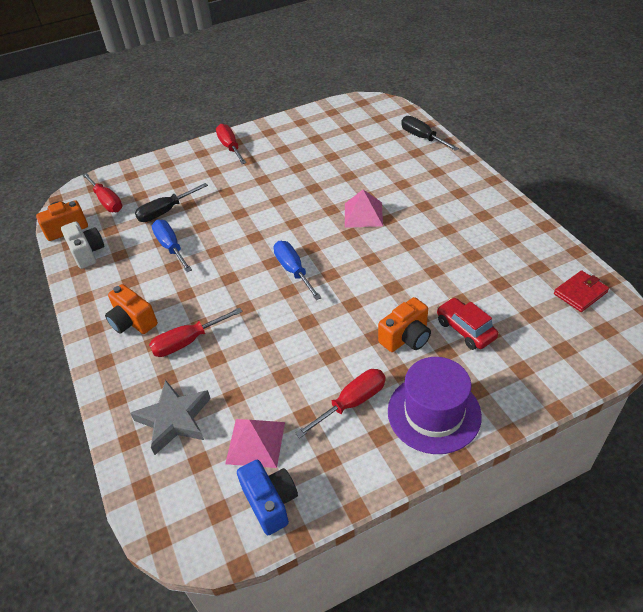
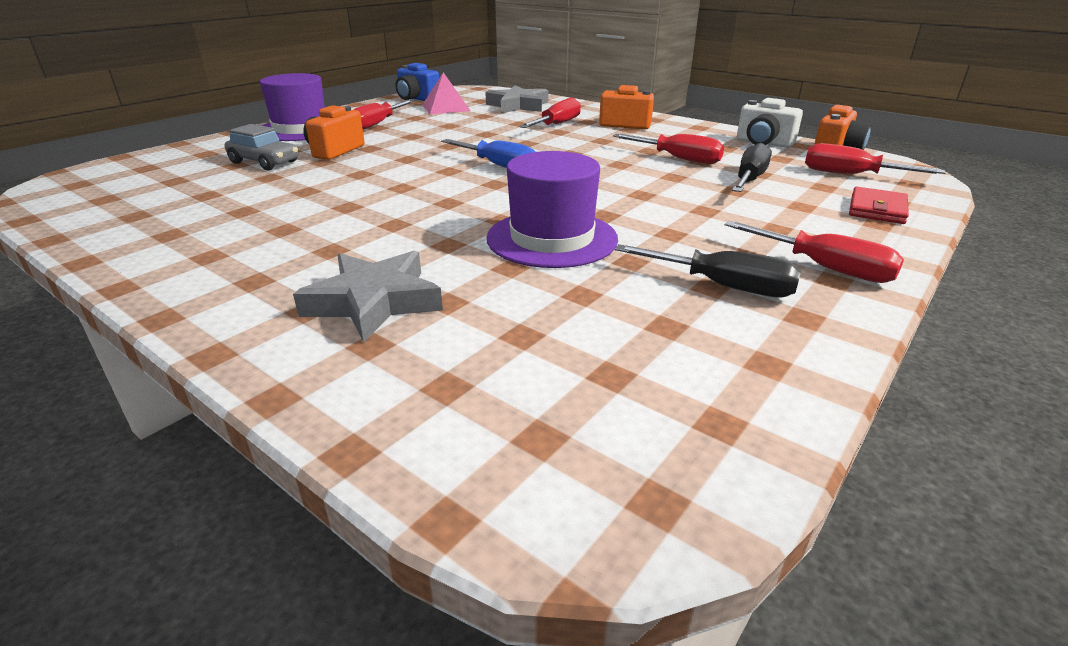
camera: 150 degrees right, 15 degrees down
(171, 247) = (678, 159): blue screwdriver -> red screwdriver
(318, 188) = (552, 238): none -> purple hat
(363, 214) = (440, 222): pink pyramid -> none
(410, 169) = (374, 302): none -> grey star
(422, 138) = (360, 391): black screwdriver -> black screwdriver (723, 286)
(465, 329) = (264, 162): red car -> grey car
(580, 293) = (87, 202): red wallet -> red wallet (877, 209)

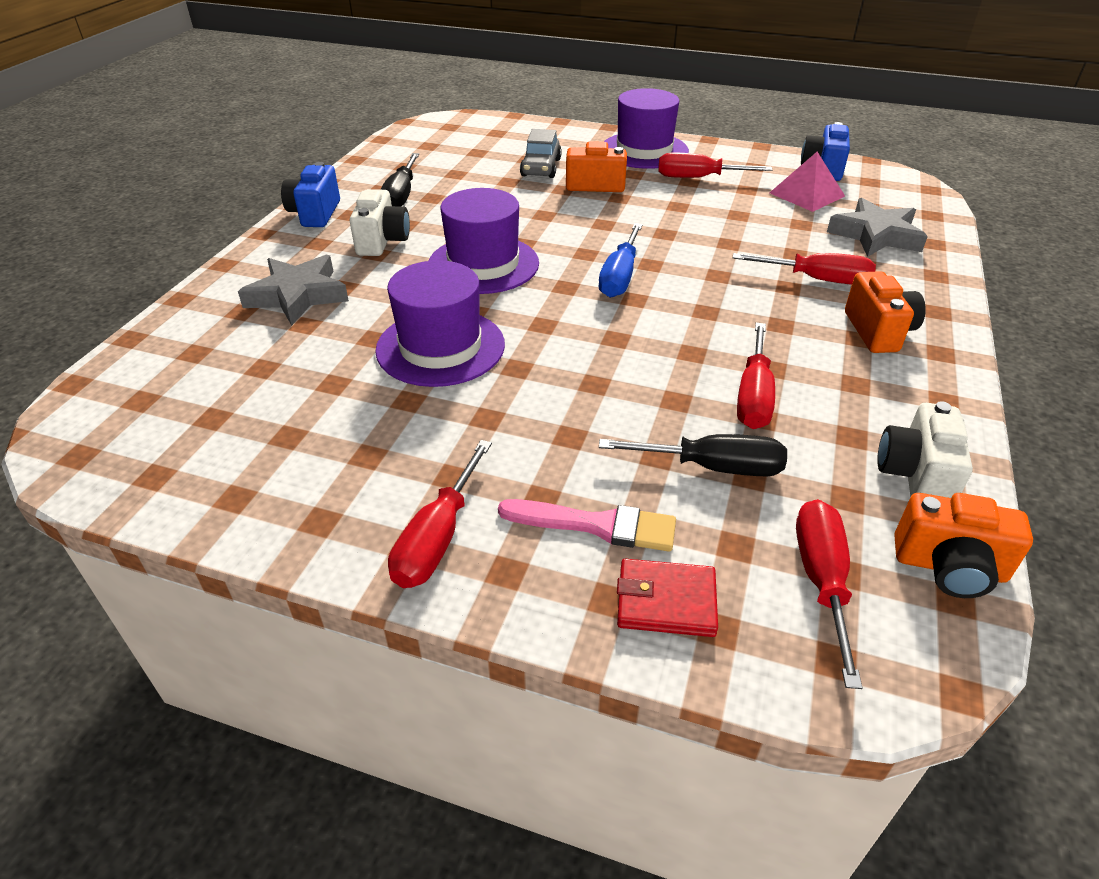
camera: 70 degrees right, 10 degrees up
(167, 276) = (315, 213): none -> blue camera
(307, 244) = (382, 241): none -> white camera
(421, 205) = (483, 264): none -> purple hat
(723, 286) = (369, 464): black screwdriver -> black screwdriver (401, 196)
(807, 216) = (596, 525): none -> pink brush

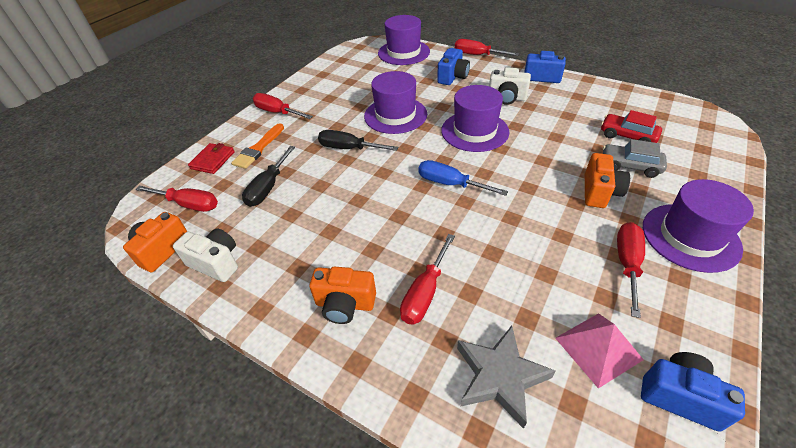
camera: 105 degrees right, 5 degrees up
(156, 370) = (403, 52): none -> purple hat
(298, 295) = (452, 77): grey star -> blue camera
(401, 196) = (569, 104): black screwdriver -> black screwdriver (348, 148)
(479, 165) = (627, 136): none -> red car
(596, 525) = (258, 148): pink brush -> orange brush
(753, 396) = (309, 215): red screwdriver -> red screwdriver (477, 55)

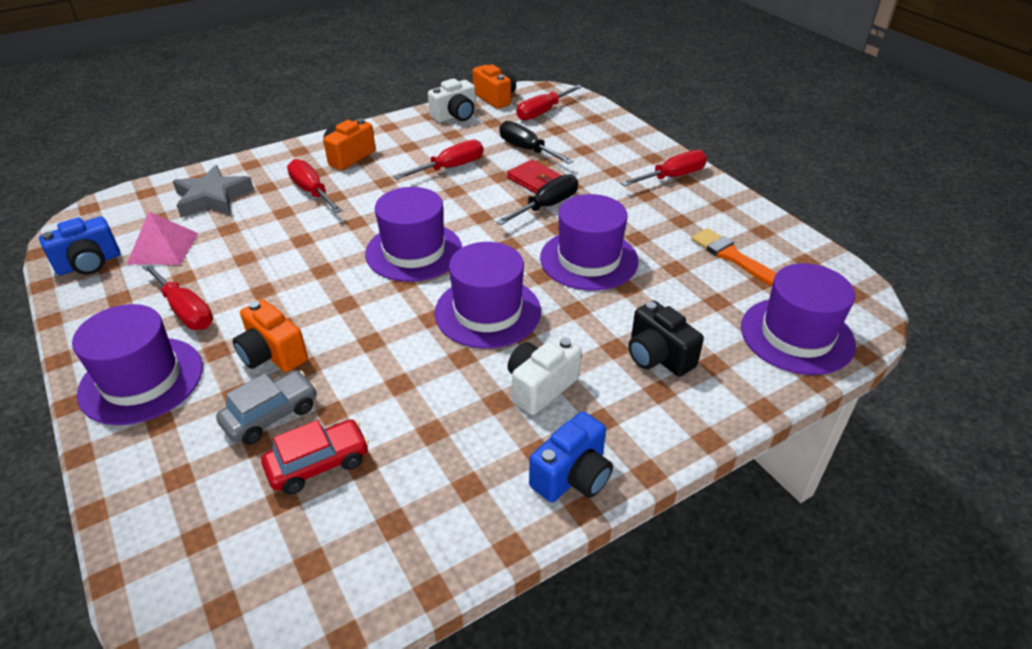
camera: 115 degrees right, 5 degrees down
(213, 160) = (603, 129): red wallet -> red wallet (534, 180)
(258, 148) = (601, 154): orange brush -> orange brush (732, 257)
(450, 184) = (414, 251): blue screwdriver -> purple hat
(452, 77) = (658, 356): blue camera -> black camera
(477, 55) = (728, 430): red screwdriver -> red screwdriver (450, 167)

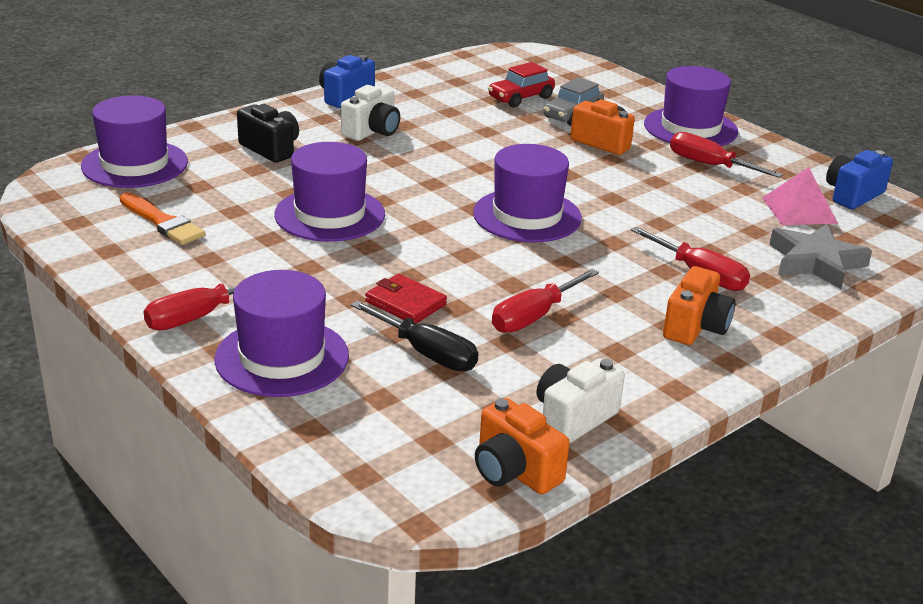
camera: 170 degrees right, 10 degrees down
(487, 312) = (429, 172): purple hat -> purple hat (282, 357)
(542, 112) = (412, 438): red screwdriver -> none
(547, 206) = (383, 268): black screwdriver -> none

